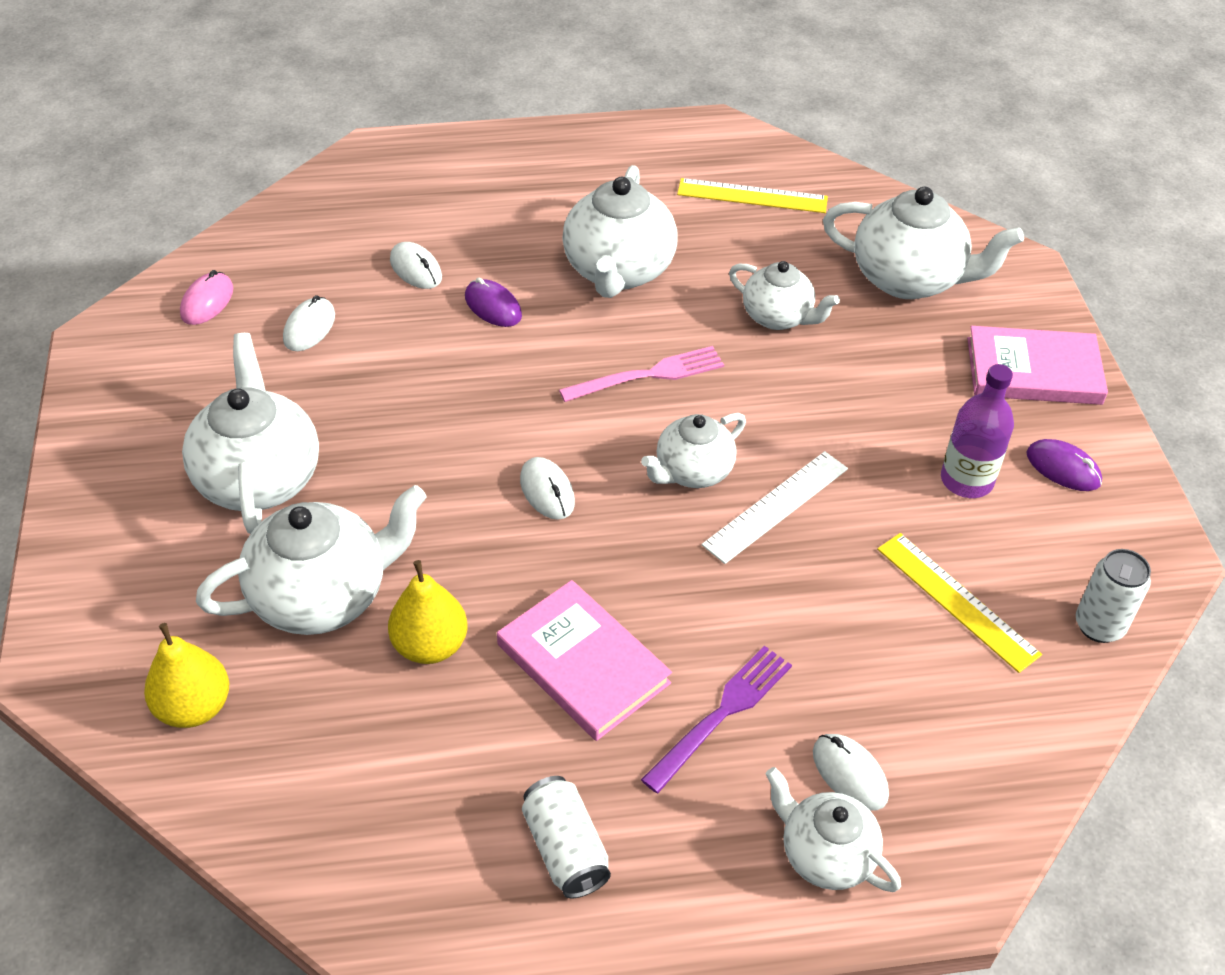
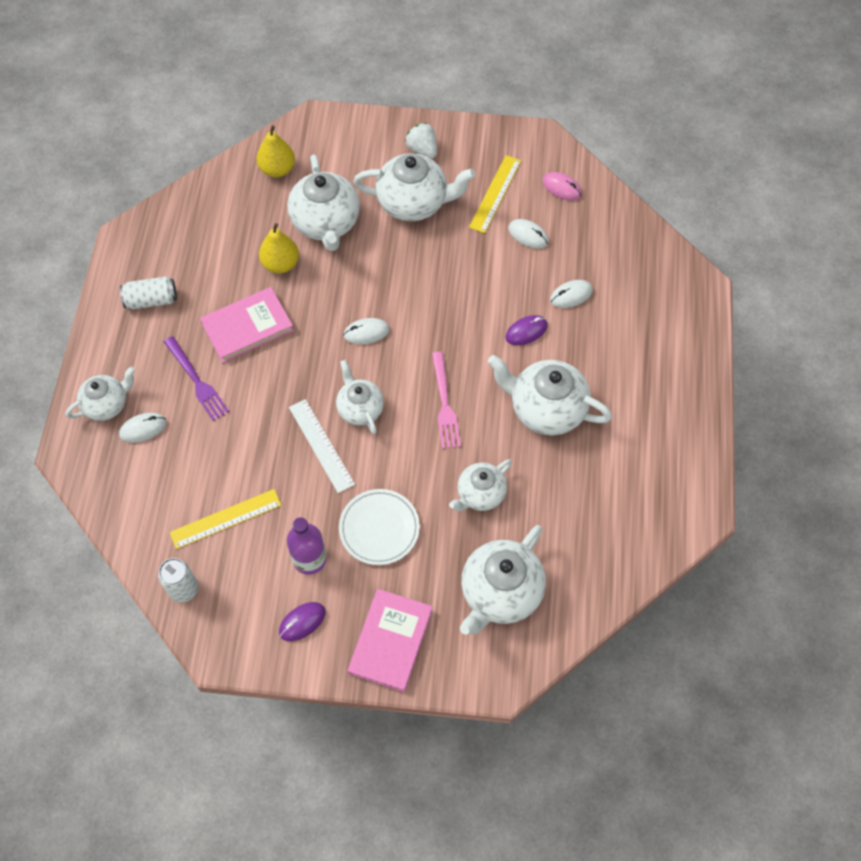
camera: 105 degrees right, 15 degrees up
(131, 487) = (422, 150): none -> white strawberry
(752, 196) = (612, 515): yellow ruler -> yellow ruler (495, 194)
(880, 412) = (379, 528): none -> white plate

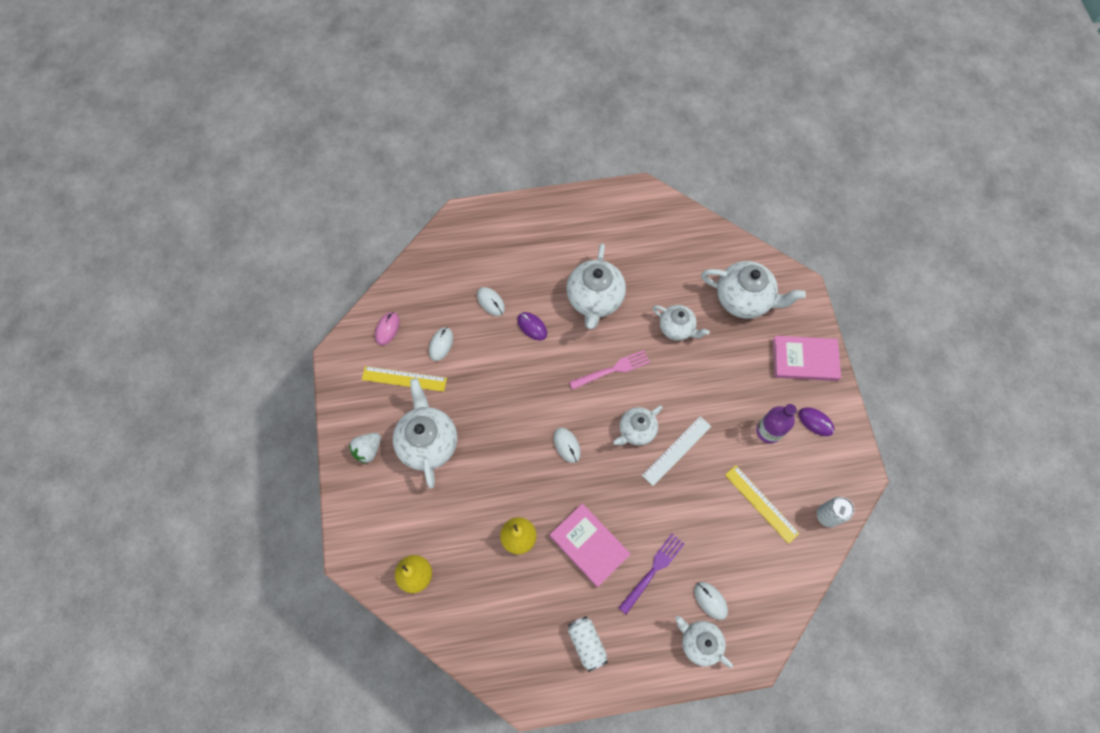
camera: 105 degrees left, 5 degrees up
(326, 223) = (466, 511): white teapot -> none
(379, 528) = (727, 389): white plate -> none

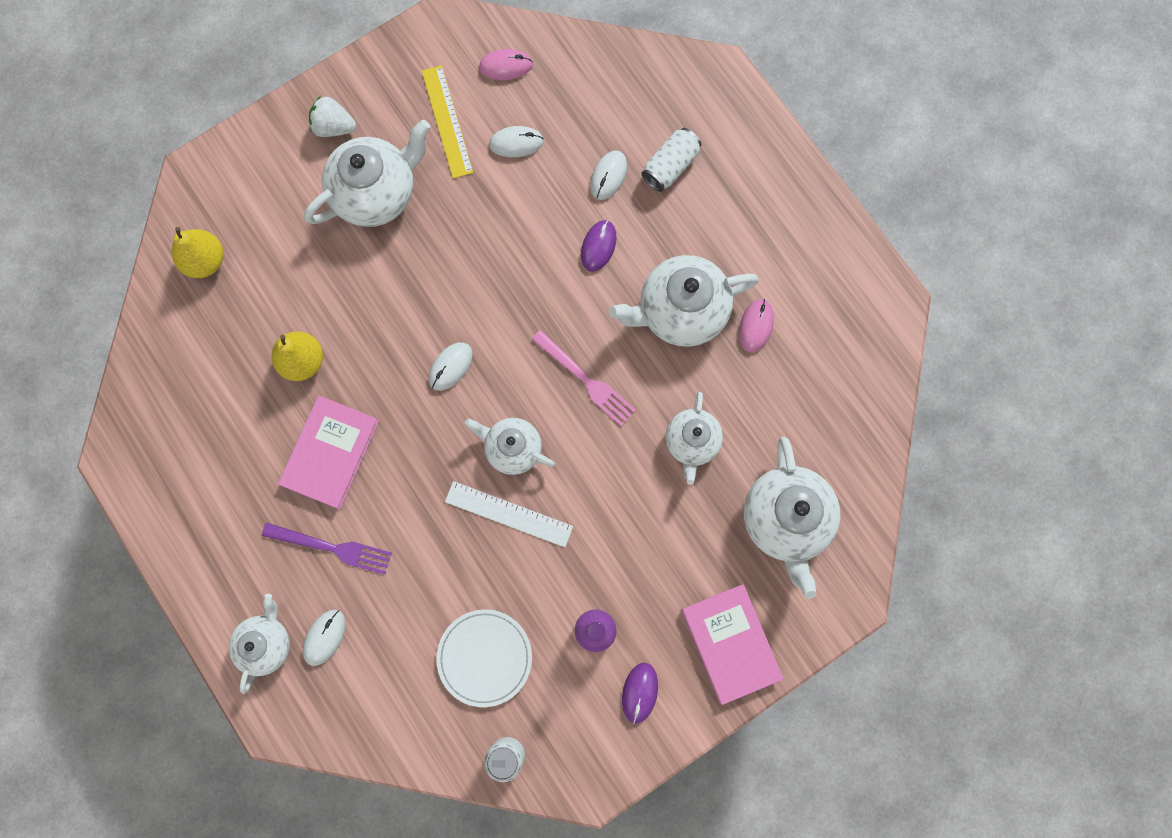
camera: 65 degrees right, 10 degrees up
(587, 643) = (208, 502): white can -> white can (670, 166)
(622, 264) = (756, 326): none -> pink mouse
(761, 503) = (484, 657): yellow ruler -> white plate

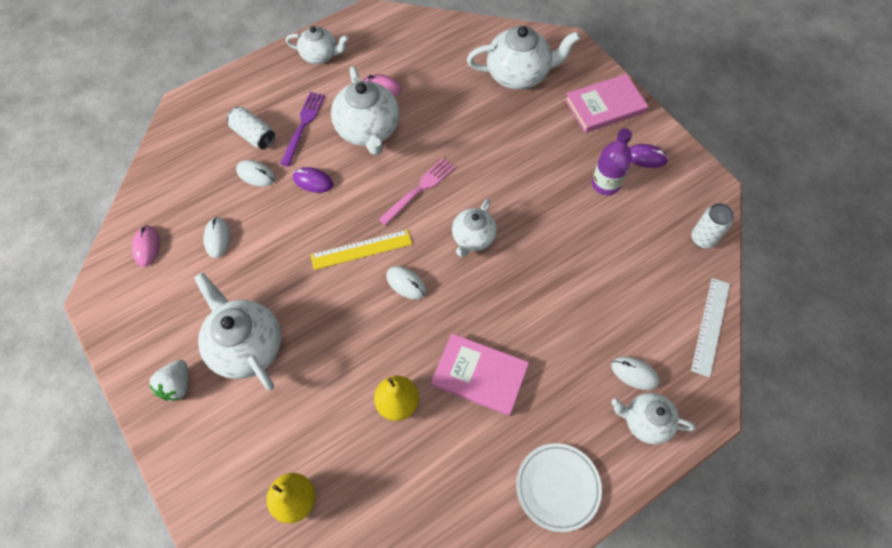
camera: 90 degrees left, 15 degrees down
(333, 548) = (560, 370): purple fork -> purple fork (303, 125)
(447, 121) = (189, 290): yellow ruler -> yellow ruler (361, 249)
(484, 657) = (634, 255): white plate -> white plate (558, 487)
(509, 514) = (524, 240): white ruler -> white ruler (710, 326)
(691, 442) = (466, 125): white teapot -> white teapot (320, 56)

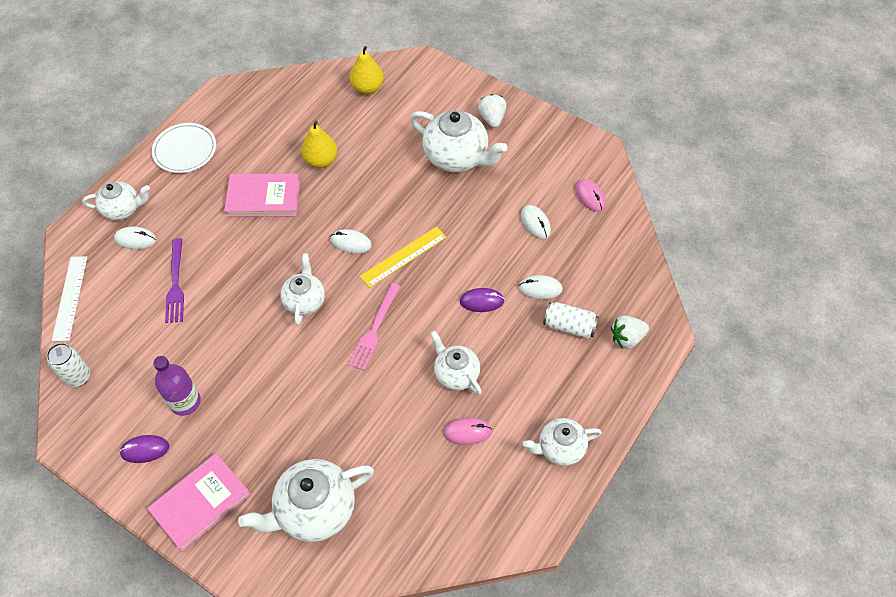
camera: 160 degrees right, 5 degrees down
(215, 111) = (627, 338): none -> white strawberry
(303, 125) = (526, 355): purple fork -> purple fork (176, 284)
(368, 130) = (456, 374): white teapot -> white teapot, size x0.61

